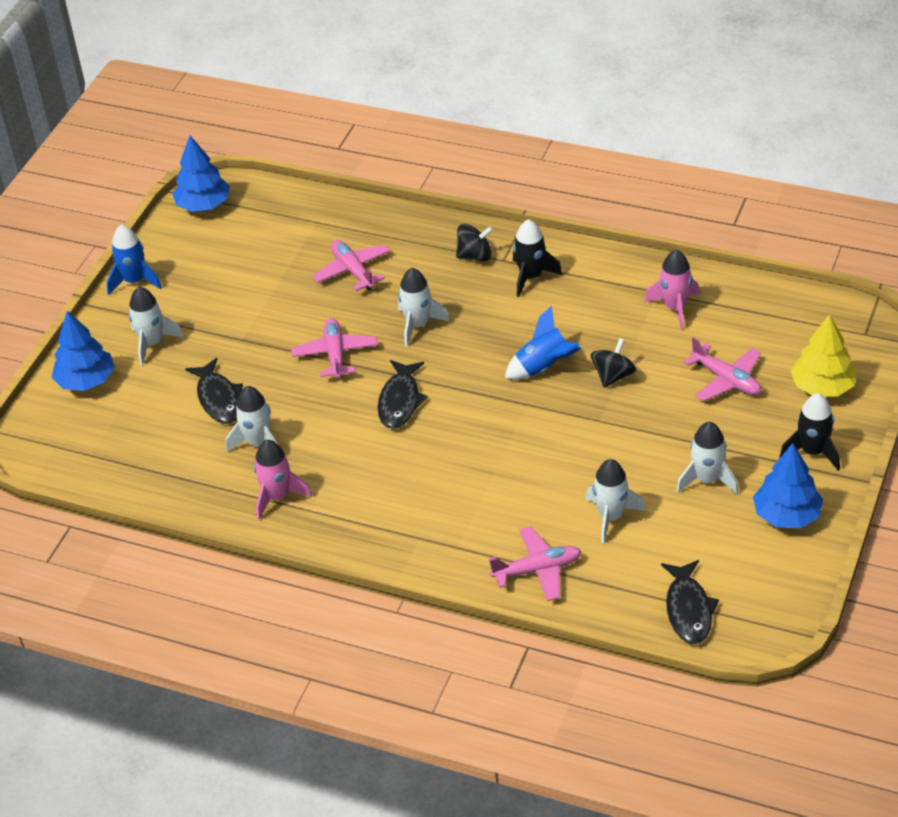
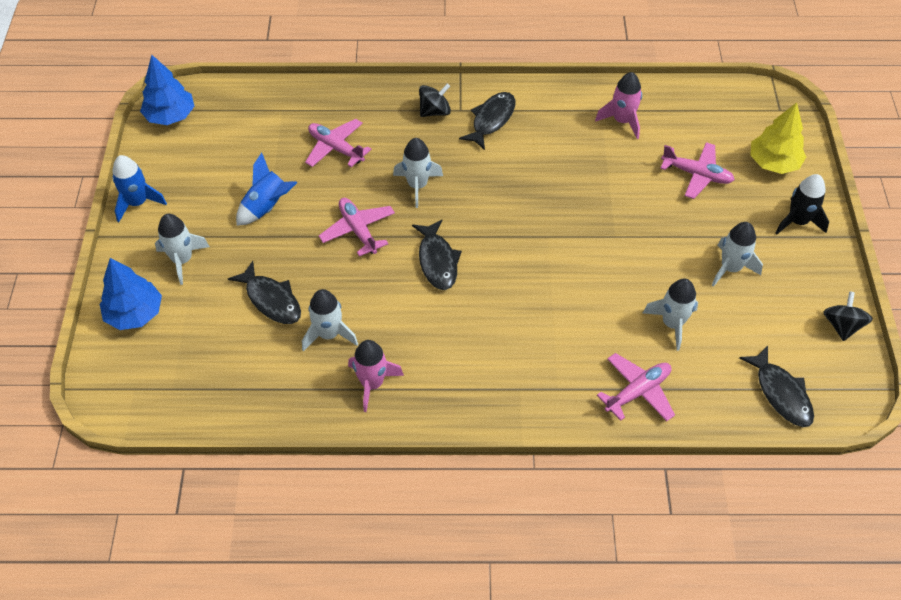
camera: 25 degrees left, 10 degrees up
(531, 277) = (491, 120): black rocket -> black fish
(543, 367) = (544, 199): blue rocket -> blue rocket (267, 207)
(613, 376) = (605, 193): black spinning top -> black spinning top (842, 325)
(787, 515) = (809, 283): blue tree -> none

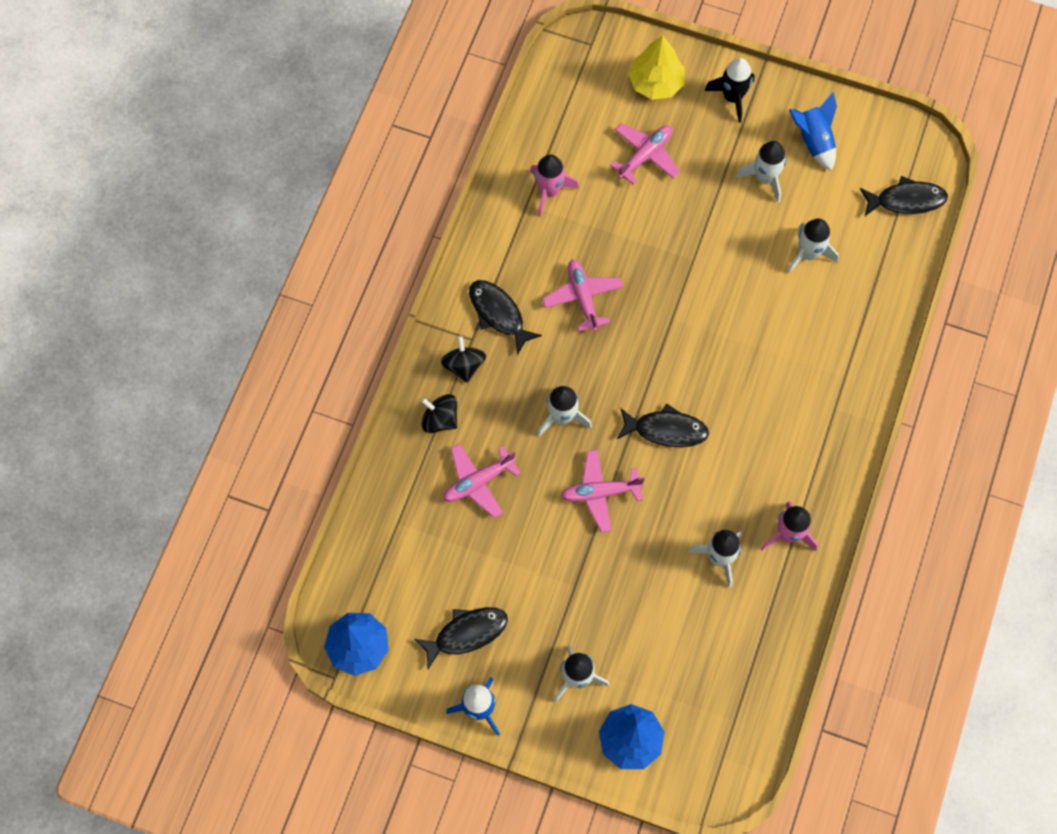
camera: 70 degrees left, 15 degrees up
(267, 207) = (535, 574): blue rocket -> blue rocket (813, 141)
(271, 300) = (659, 601): black fish -> black fish (466, 634)
(637, 392) = (868, 312): pink plane -> pink plane (583, 297)
(842, 325) = (855, 120): black spinning top -> black spinning top (440, 419)

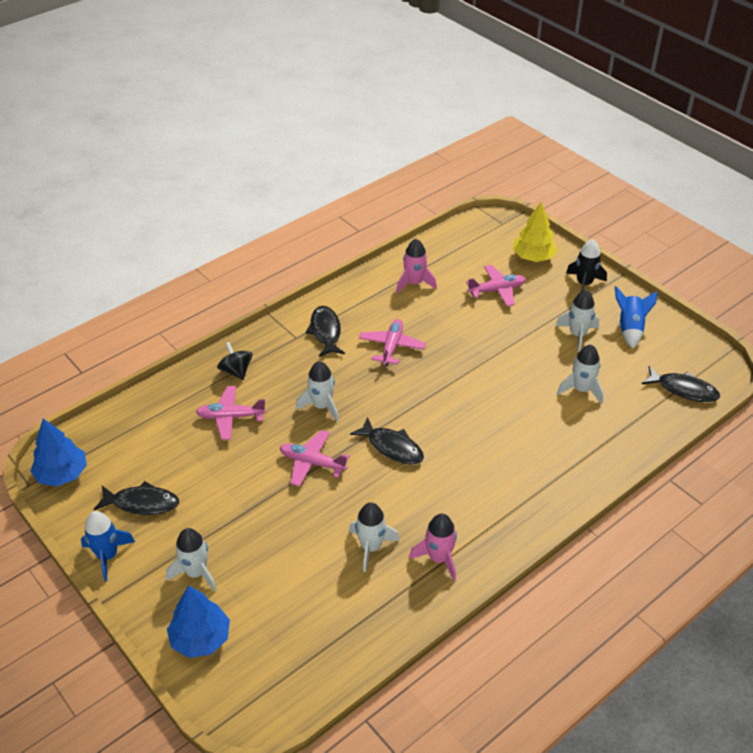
camera: 30 degrees right, 25 degrees down
(464, 365) = (278, 349): black spinning top -> none

